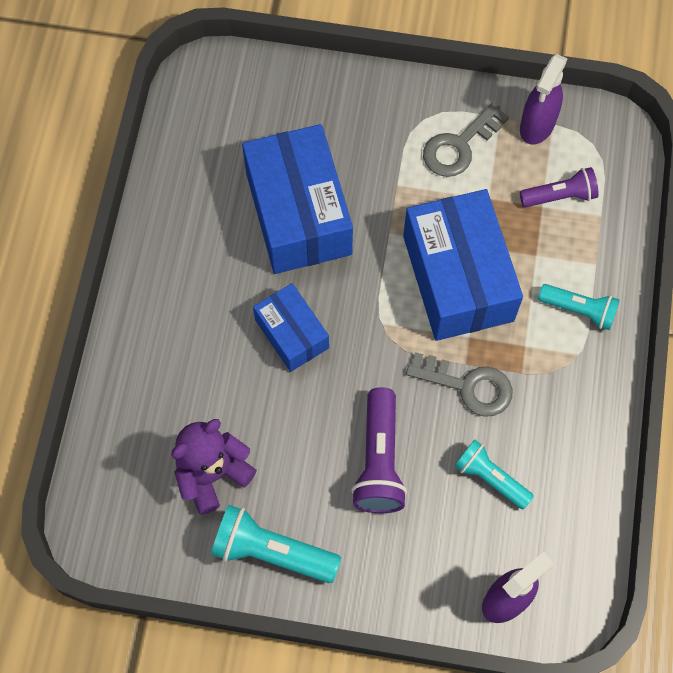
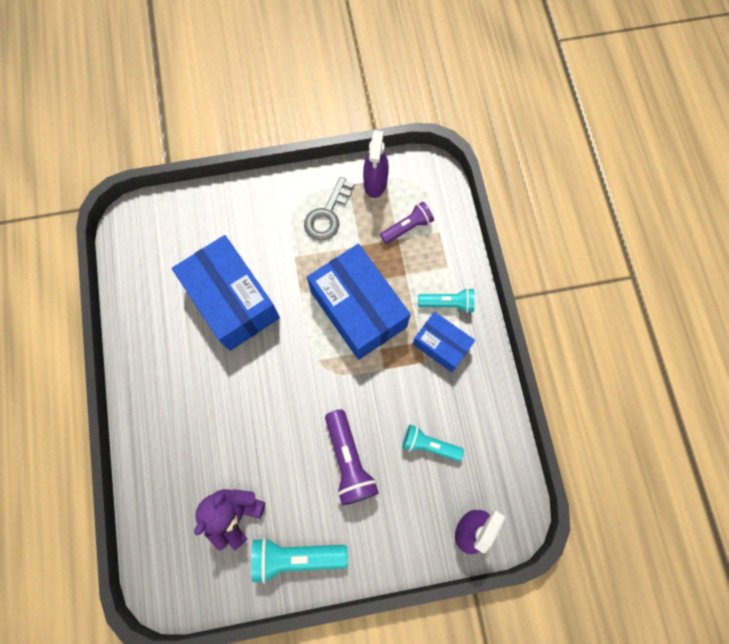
camera: 20 degrees left, 5 degrees up
(292, 334) = (257, 390): blue box -> blue box (441, 345)
(468, 386) = (391, 384): grey key -> none

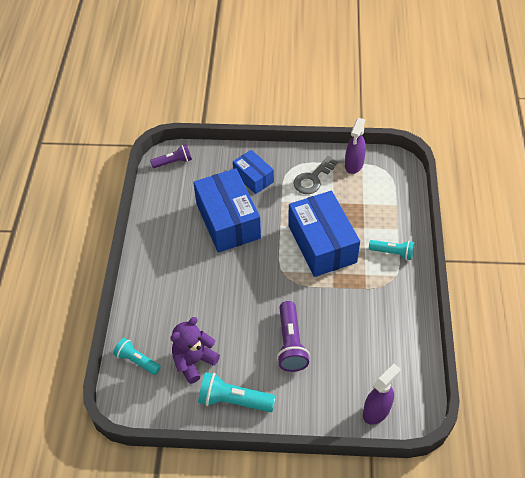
camera: 15 degrees right, 20 degrees down
(407, 227) = (372, 197): purple flashlight -> purple flashlight (173, 162)
(429, 445) = (356, 345): turquoise flashlight -> turquoise flashlight (137, 360)
(441, 345) = (381, 279): blue box -> blue box (253, 178)

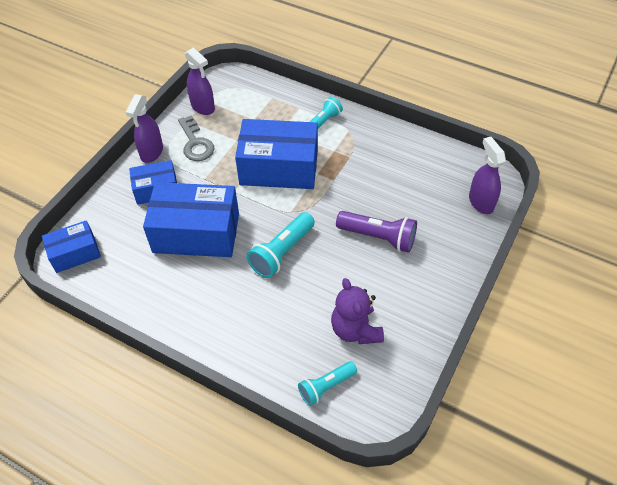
camera: 65 degrees left, 0 degrees up
(173, 162) = (75, 253): purple flashlight -> blue box
(233, 400) = (419, 310): turquoise flashlight -> turquoise flashlight (282, 252)
(286, 157) = (151, 152): none -> purple spray bottle

